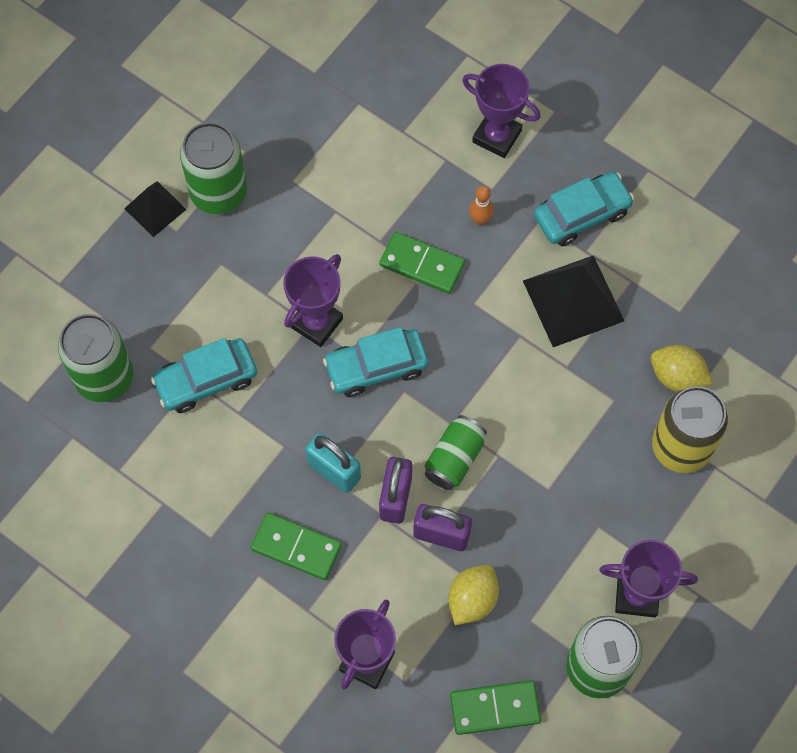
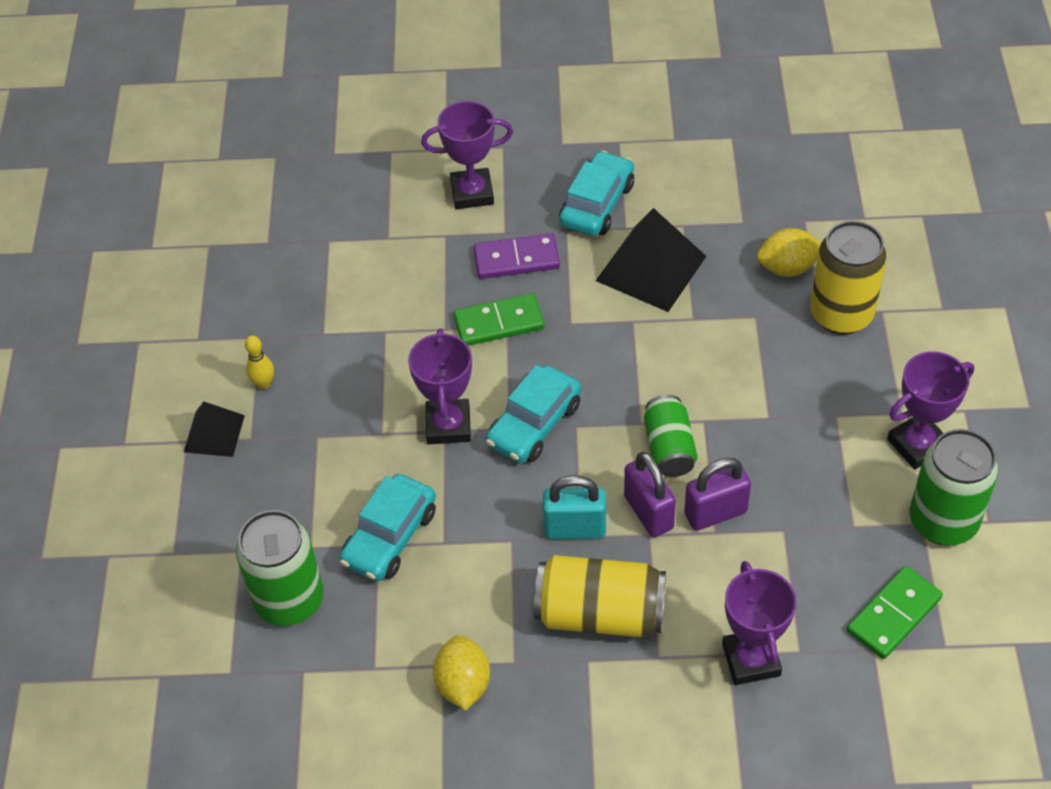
camera: 35 degrees left, 15 degrees down
(218, 193) = (263, 383): green can -> yellow bowling pin
(296, 547) = (600, 613): green domino -> yellow can
(472, 600) = (791, 544): yellow lemon -> yellow lemon (463, 684)
(480, 219) = (516, 259): orange bowling pin -> purple domino

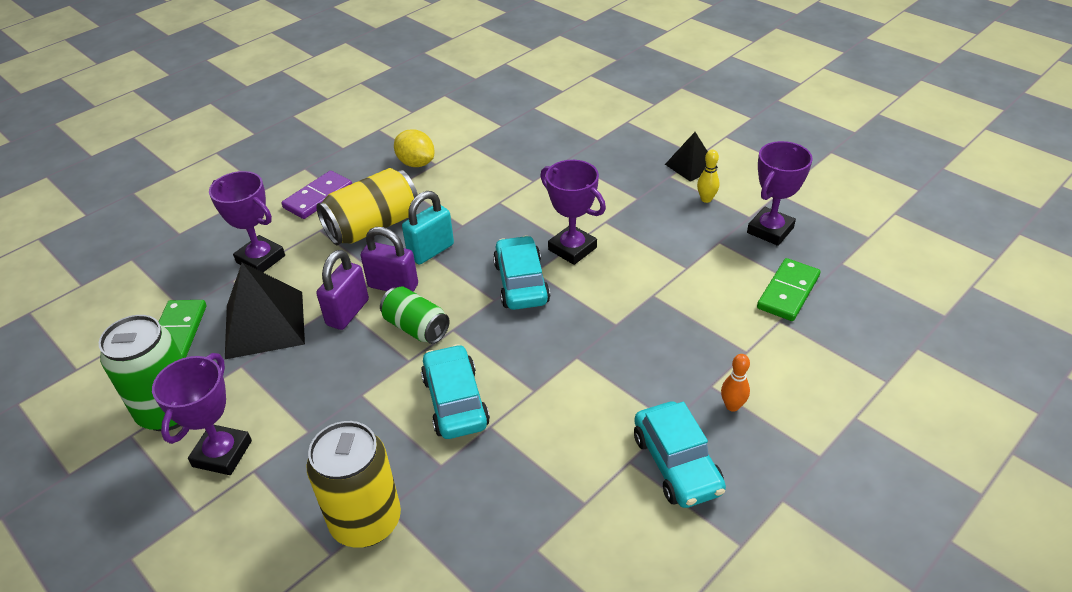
camera: 135 degrees right, 10 degrees down
(289, 600) = (545, 139): green can -> none
(390, 537) = (531, 186): turquoise car -> turquoise car (455, 401)
(472, 193) = (779, 396): purple trophy -> purple trophy (770, 230)
(499, 322) = (624, 322): green domino -> green domino (788, 292)
(511, 209) = (732, 406): none -> orange bowling pin
(516, 259) = (673, 371): purple domino -> purple domino (318, 197)
(651, 268) = (567, 442): black pyramid -> black pyramid (264, 324)
(787, 268) = (452, 532): yellow lemon -> none

